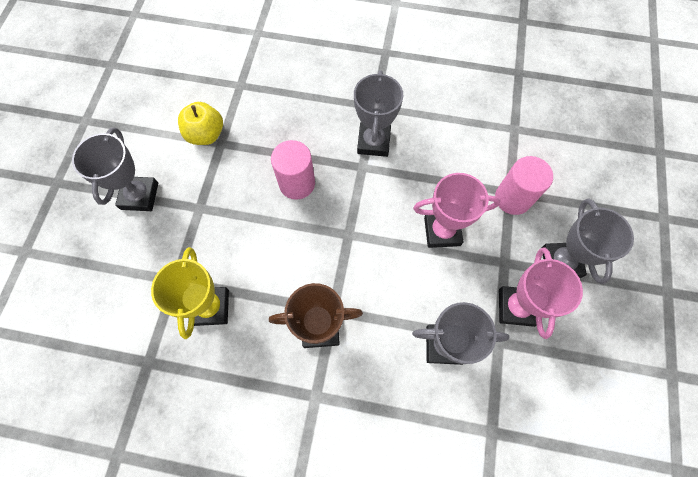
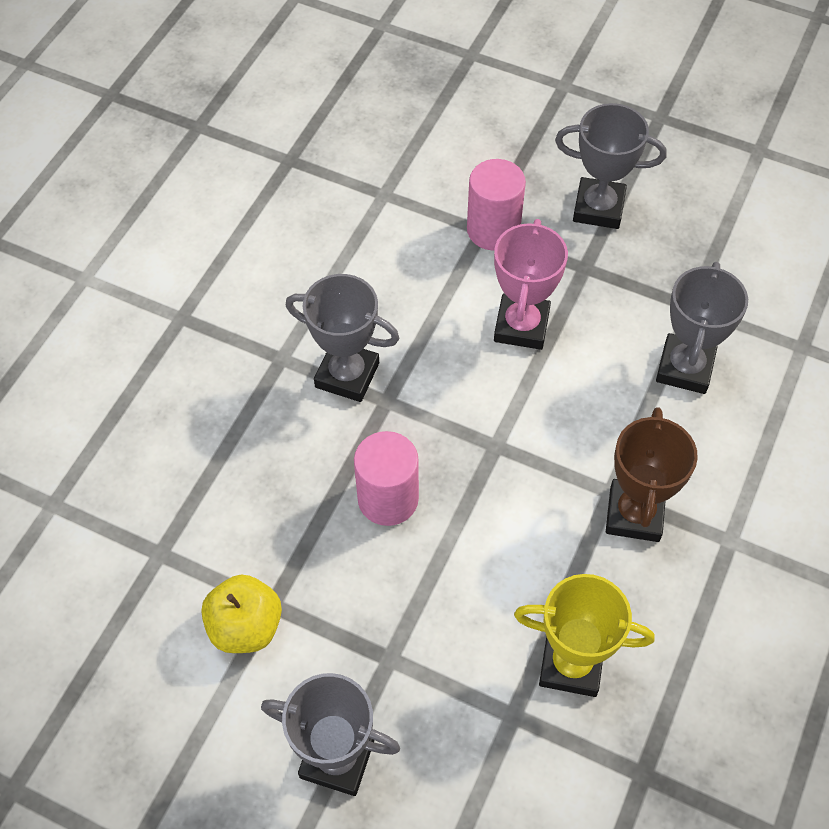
camera: 75 degrees left, 10 degrees down
(516, 307) = (649, 274): pink trophy -> none

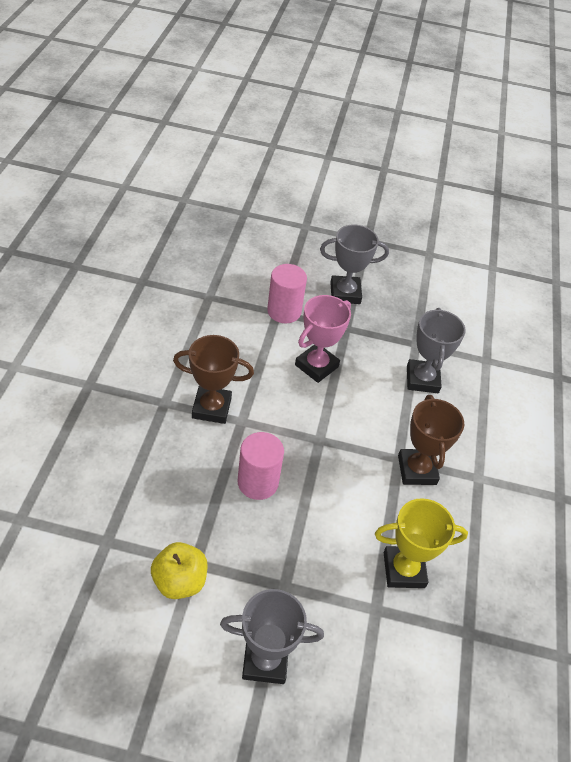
camera: 20 degrees left, 10 degrees down
(347, 375) = (211, 408): grey trophy -> brown trophy
(521, 326) = (316, 366): pink trophy -> pink trophy turned 45 degrees clockwise

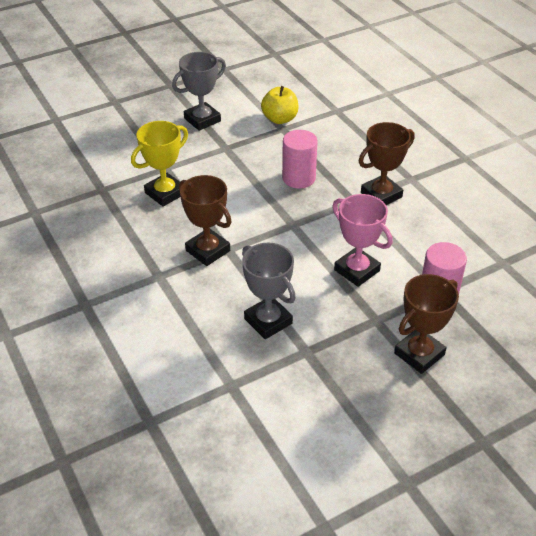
camera: 145 degrees right, 5 degrees down
(316, 366) = (357, 270): pink trophy -> pink trophy turned 45 degrees counterclockwise
(345, 293) = (419, 354): grey trophy -> brown trophy

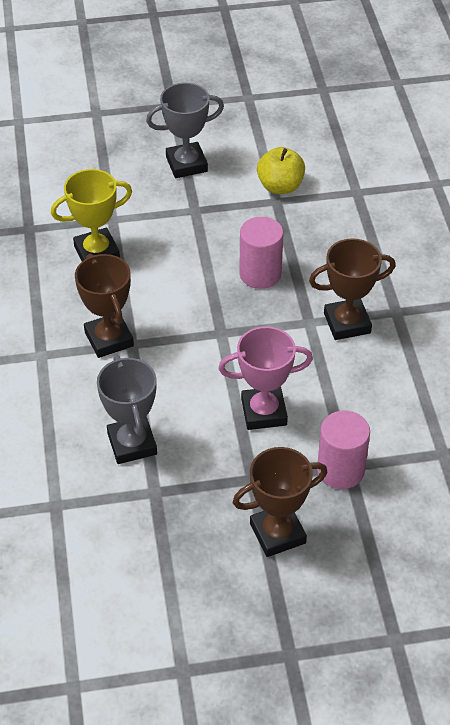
camera: 20 degrees right, 5 degrees up
(357, 270) = (264, 412): pink trophy -> pink trophy turned 75 degrees counterclockwise

